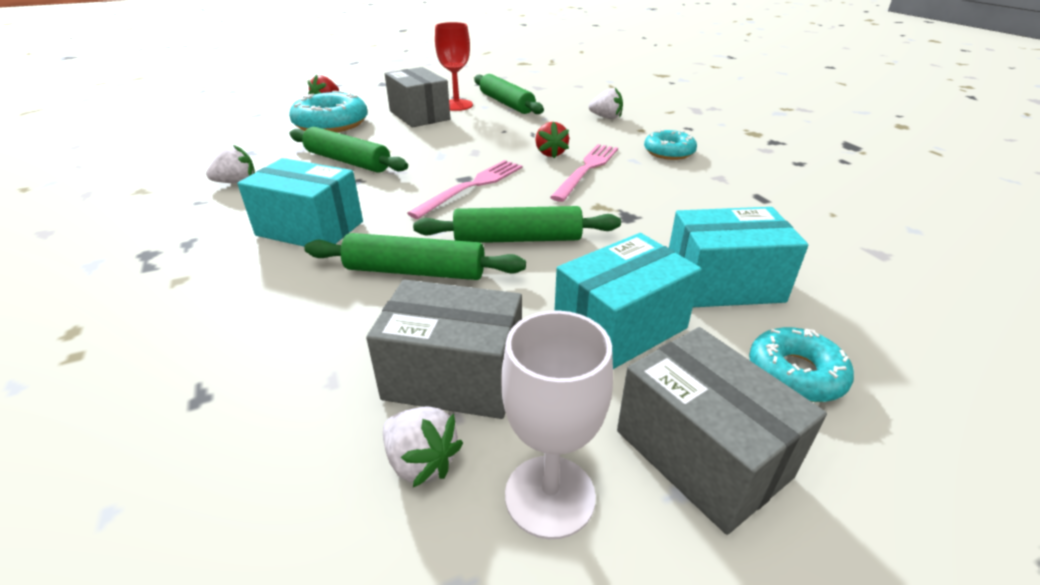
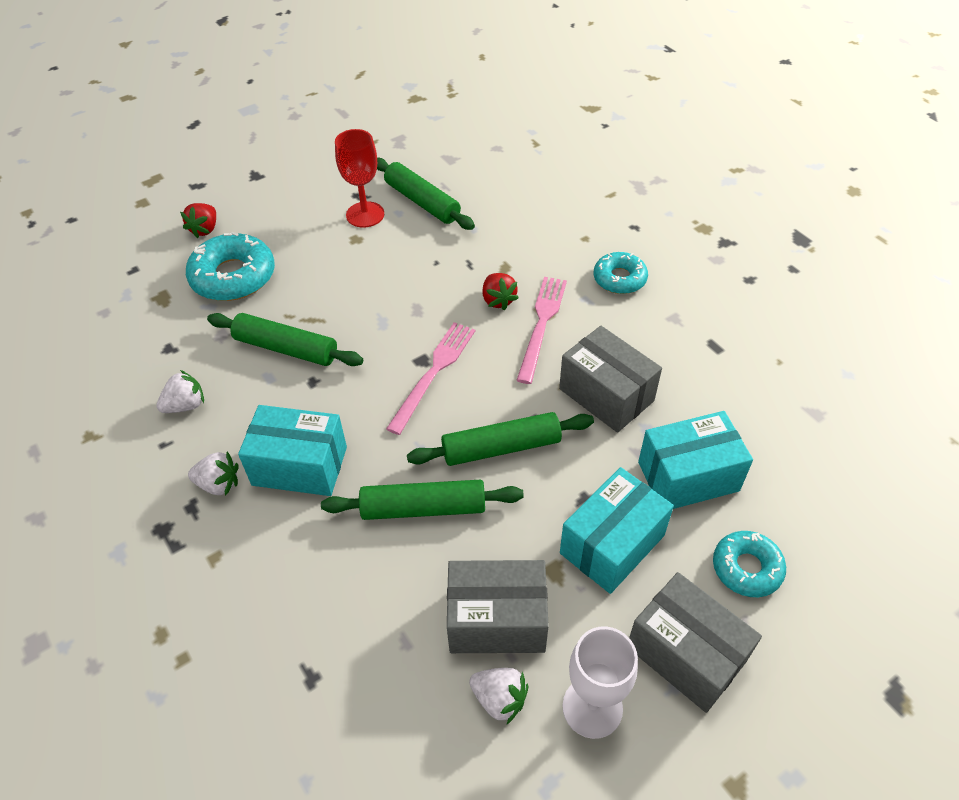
camera: 10 degrees left, 15 degrees up
(419, 115) = (329, 243): grey box -> grey box (606, 395)
(606, 117) = (543, 218): white strawberry -> white strawberry (218, 484)

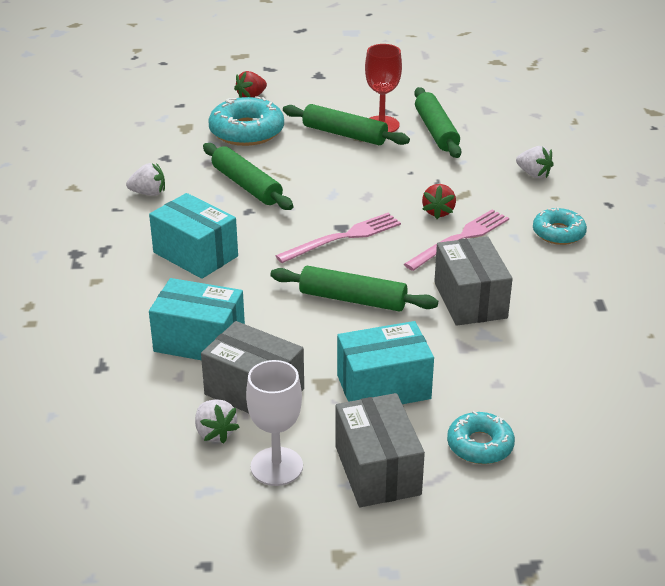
camera: 30 degrees right, 15 degrees down
(218, 484) = (132, 243): white strawberry -> white strawberry (533, 174)
(423, 508) = (261, 310): green rolling pin -> green rolling pin (344, 134)
(688, 476) = (488, 373): turquoise box -> turquoise box (199, 341)

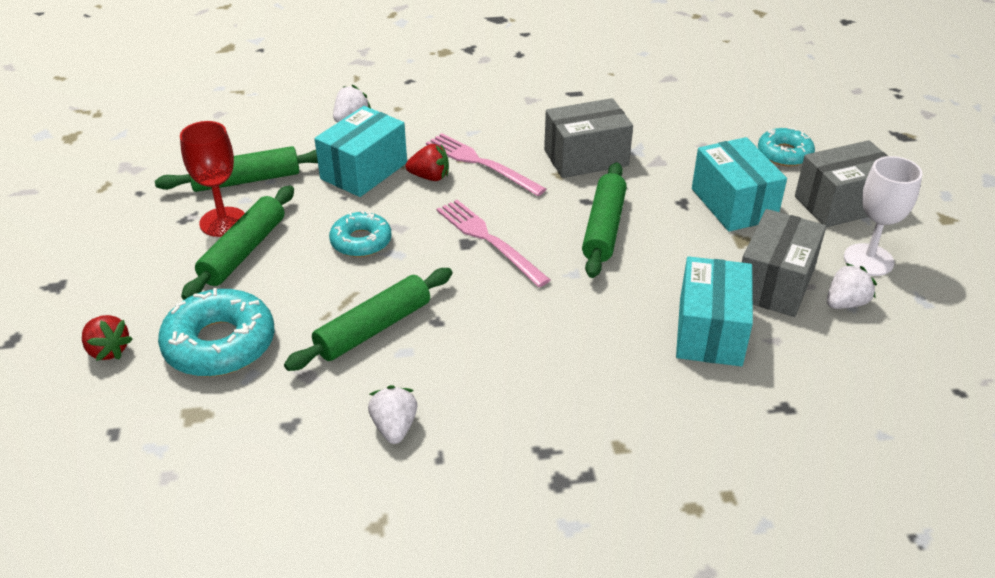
camera: 95 degrees left, 5 degrees up
(195, 254) = (542, 357): turquoise box -> turquoise box (364, 171)
(558, 233) = (463, 108): turquoise donut -> turquoise donut (361, 241)

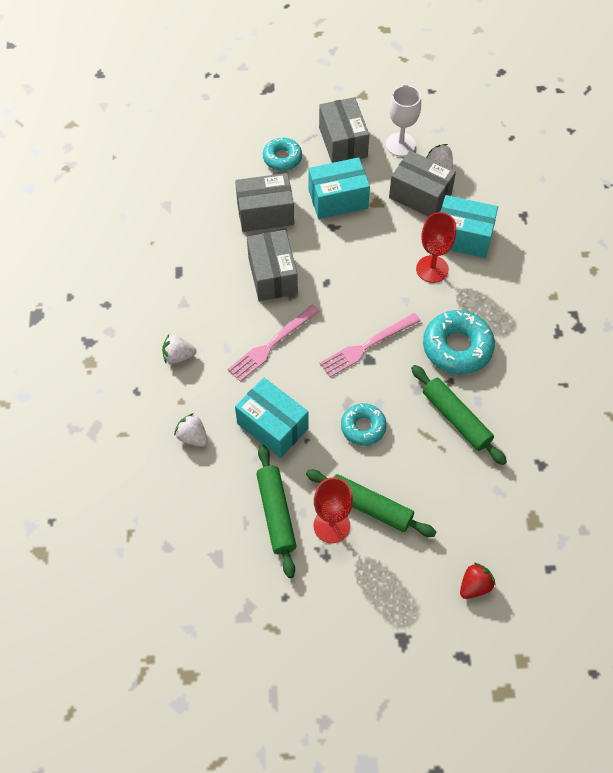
camera: 85 degrees left, 20 degrees up
(220, 344) = (469, 513): turquoise donut -> turquoise donut (457, 347)
(394, 427) = (542, 407): white strawberry -> white strawberry (178, 356)
(430, 177) = (286, 380): red strawberry -> none
(604, 228) = (358, 276): green rolling pin -> none
(636, 299) = (432, 269): none -> red goblet
(684, 146) = (265, 213): none -> grey box

